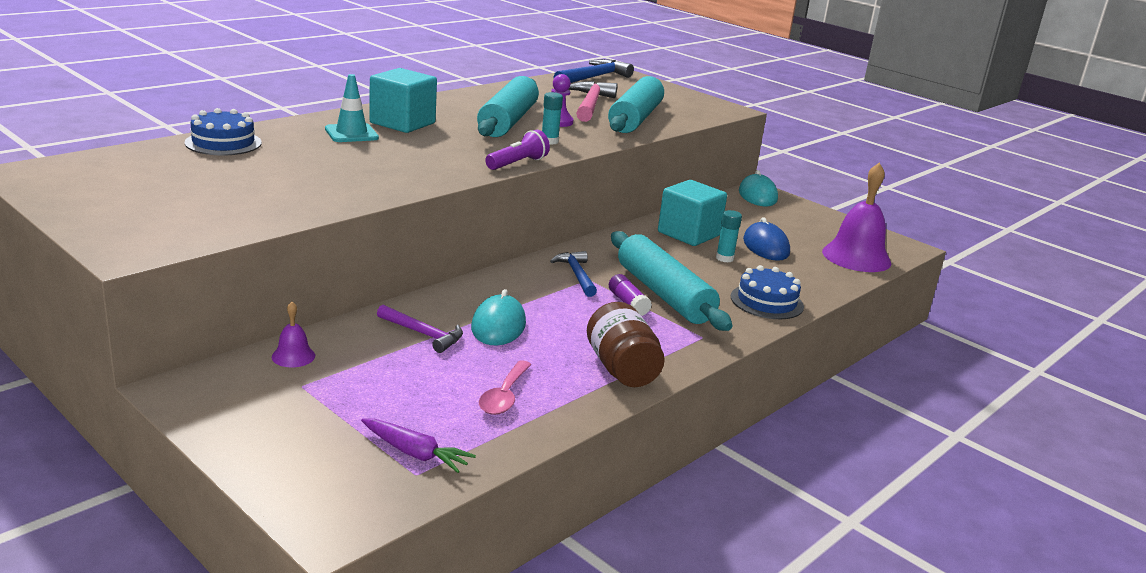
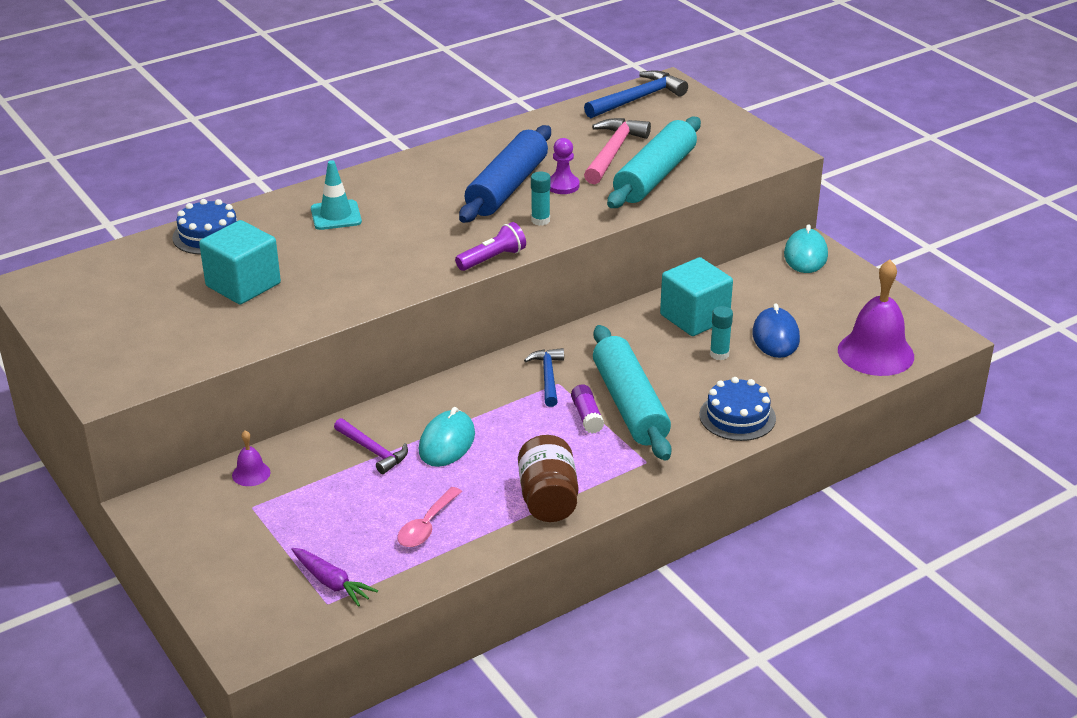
camera: 15 degrees right, 10 degrees up
(402, 123) = (393, 196): turquoise cube -> turquoise cube (243, 285)
(508, 121) = (507, 187): turquoise rolling pin -> blue rolling pin

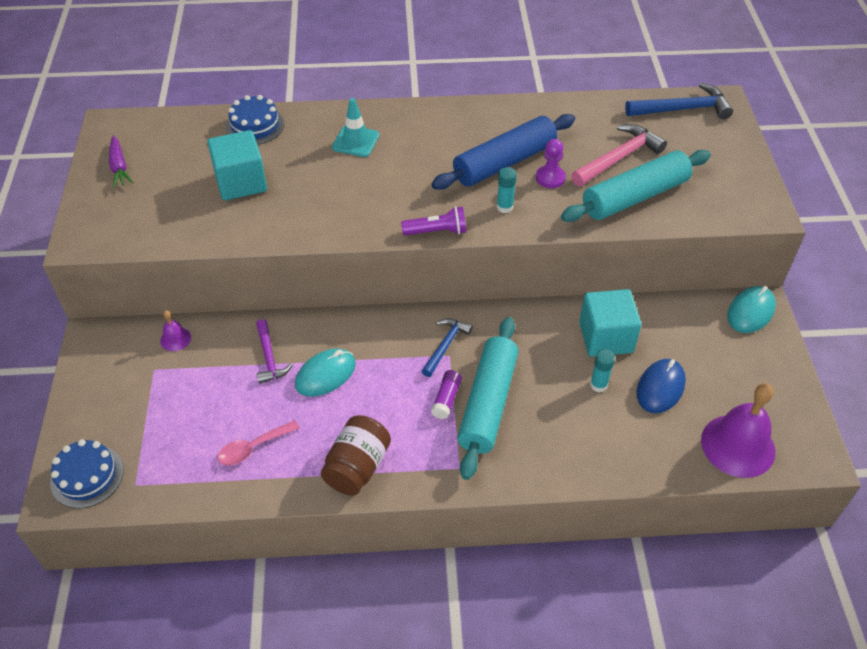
camera: 30 degrees right, 15 degrees up
(331, 582) = (152, 467): purple carrot -> purple carrot (119, 167)
(737, 416) = (566, 457): blue cake -> blue cake (87, 476)

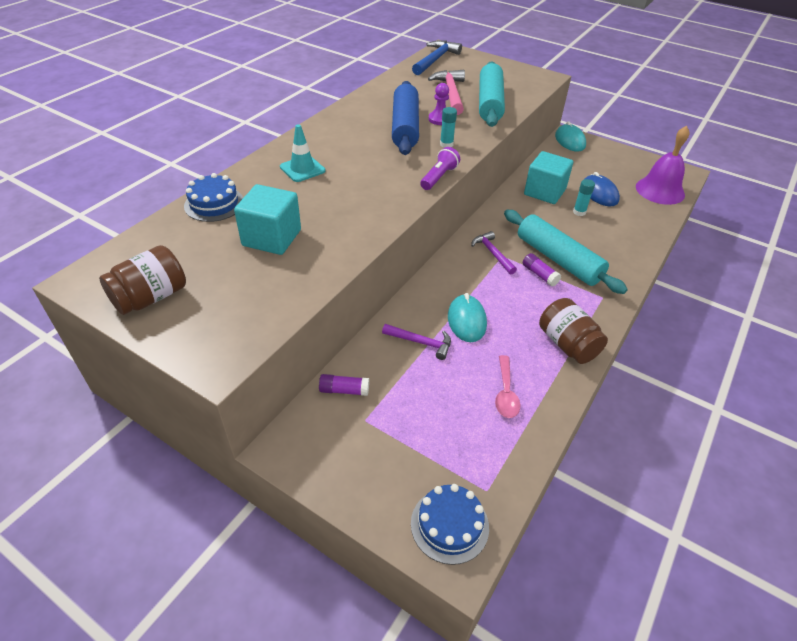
camera: 55 degrees left, 5 degrees down
(119, 167) = (151, 297): purple carrot -> brown jar
(175, 339) = (344, 390): purple bell -> purple glue stick
(445, 345) = (492, 253): blue hammer -> purple hammer

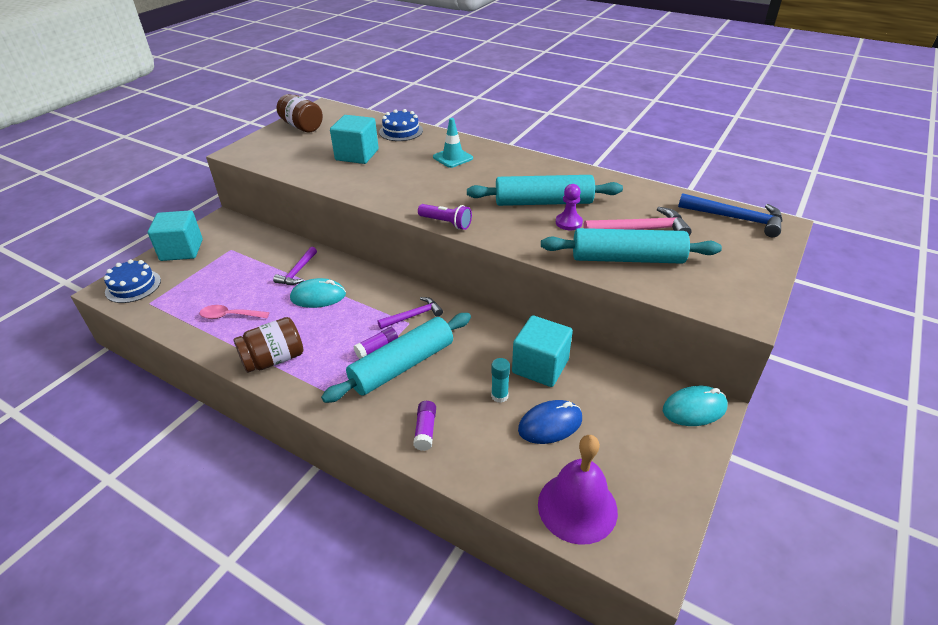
camera: 90 degrees right, 5 degrees down
(344, 390) = (260, 239): purple glue stick -> purple glue stick (425, 430)
(360, 483) = (181, 250): none -> turquoise cube
(405, 127) = (543, 202): blue rolling pin -> turquoise rolling pin
(446, 144) = (512, 227): turquoise glue stick -> none

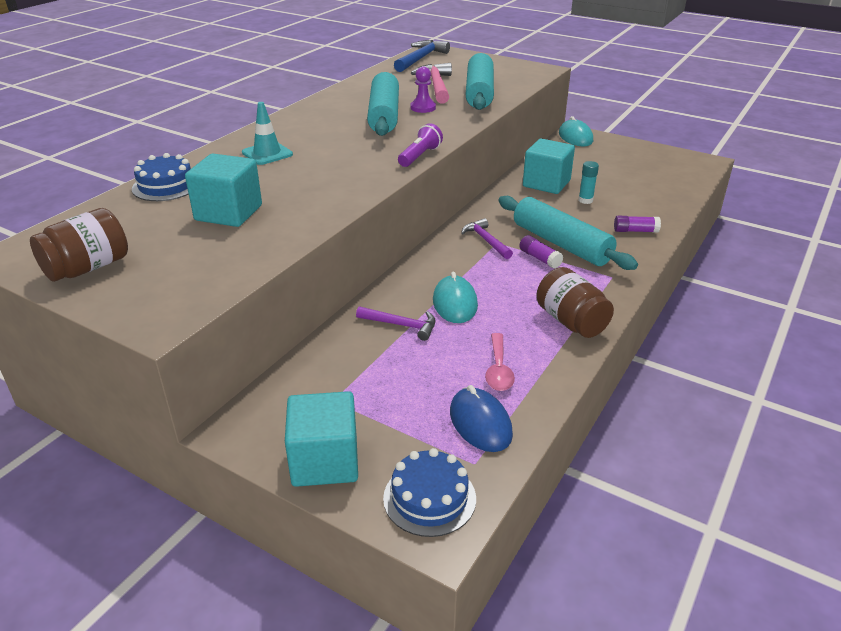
camera: 90 degrees left, 5 degrees down
(550, 424) = (608, 183): blue mouse -> blue mouse (480, 423)
(577, 507) = (677, 178): purple bell -> none

